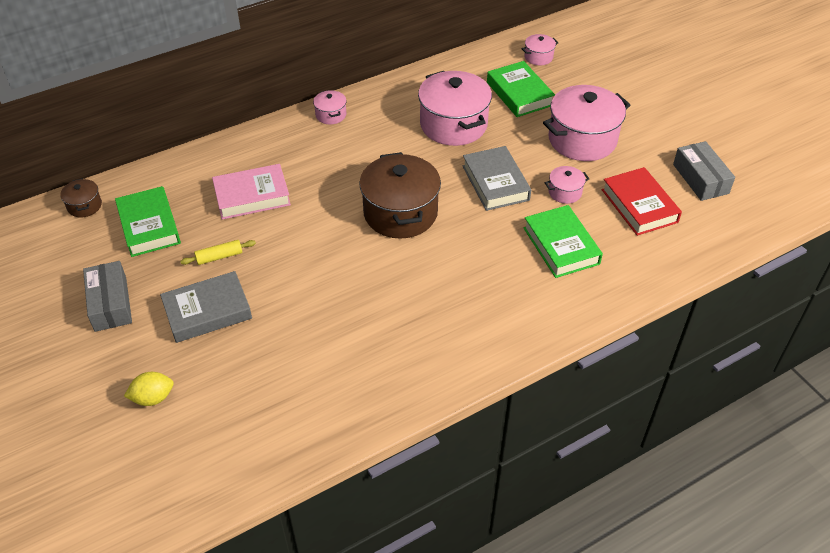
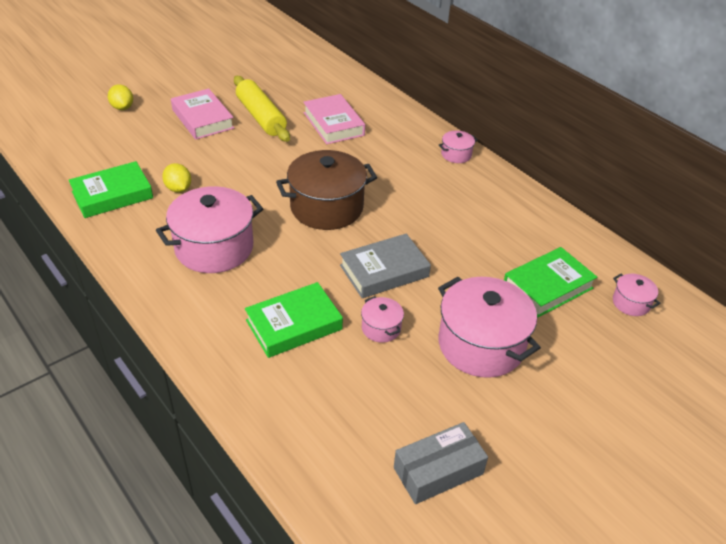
camera: 80 degrees right, 5 degrees down
(84, 206) = (309, 54): brown pot -> none
(110, 303) = (211, 79): grey box -> none
(149, 226) = (291, 82): green book -> green book (112, 195)
(207, 311) = (203, 119): grey book -> pink book
(219, 257) = (261, 117): yellow rolling pin -> yellow rolling pin, size x2.02
(348, 332) = (178, 189): none -> yellow lemon
(453, 125) = (470, 236): pink pot -> pink pot (214, 248)
(639, 206) = (371, 398): red book -> none

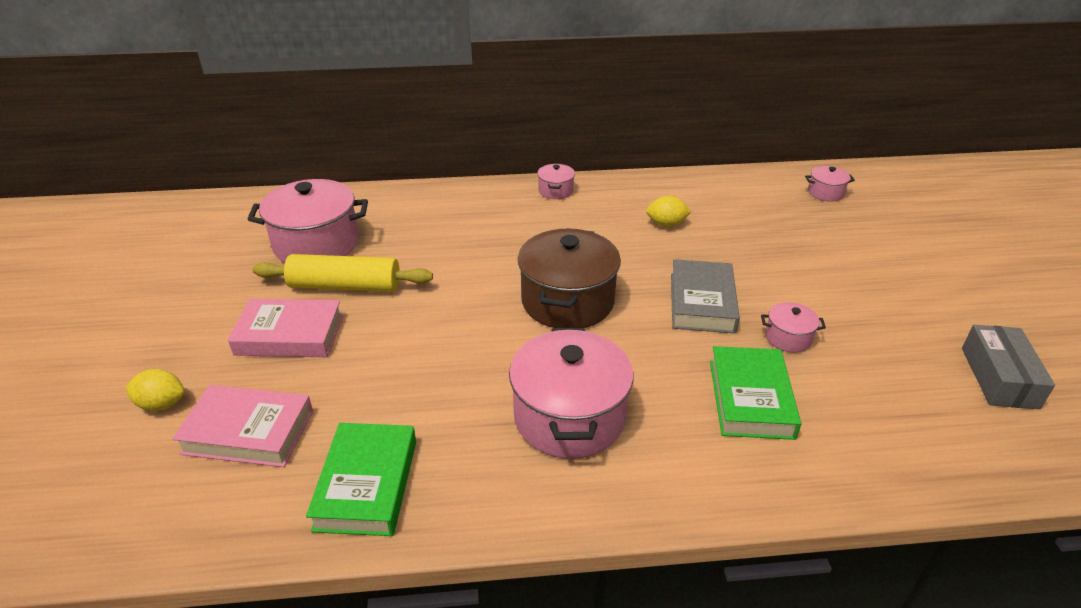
camera: 55 degrees left, 5 degrees down
(178, 189) = (419, 409): yellow lemon -> yellow lemon (666, 224)
(333, 124) = (422, 241): pink book -> pink book (248, 432)
(481, 345) = (841, 287): pink pot -> pink pot (316, 244)
(548, 287) = (783, 221): green book -> none

